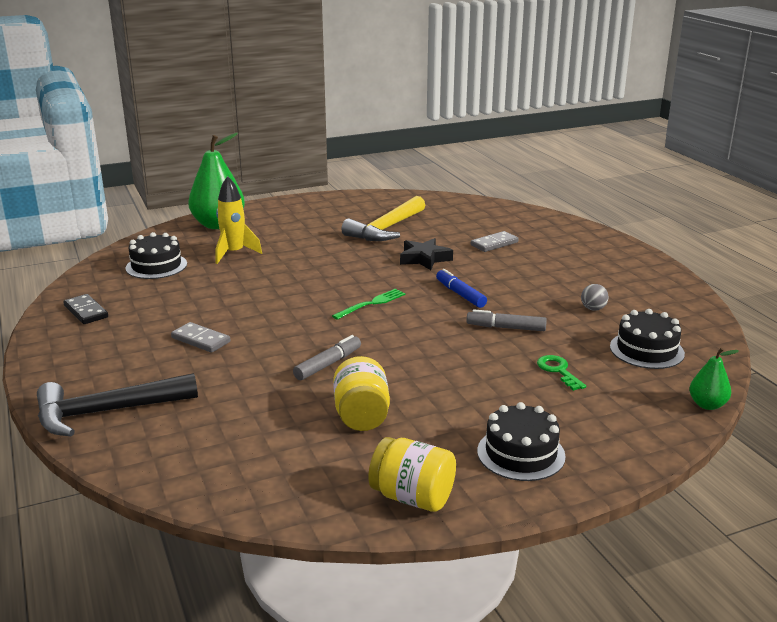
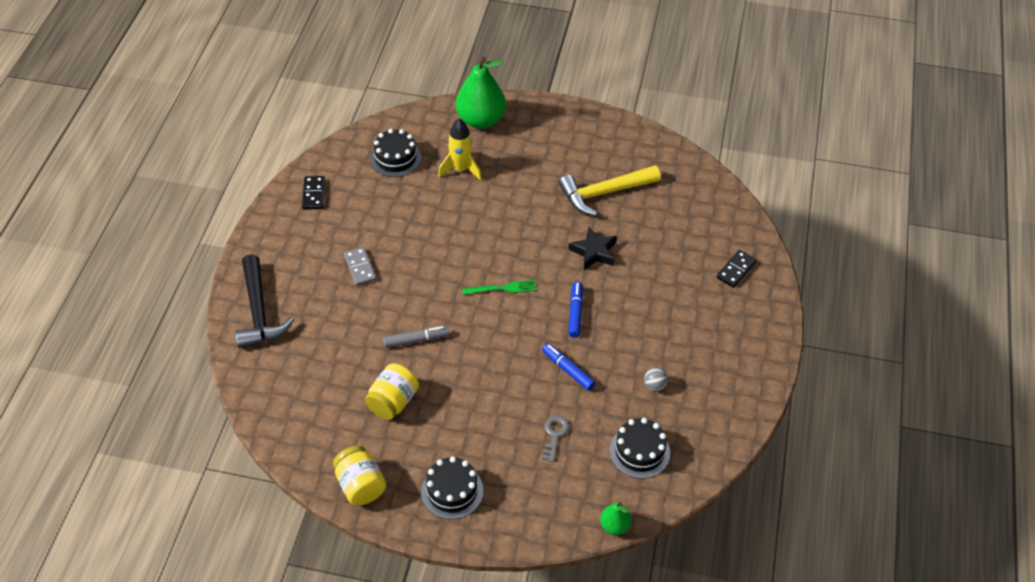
camera: 35 degrees right, 25 degrees up
(107, 412) = (259, 311): black hammer -> black hammer turned 120 degrees counterclockwise
(494, 244) = (670, 260): grey domino -> none
(506, 328) = (568, 370): grey marker -> blue marker
(552, 232) = (736, 270): none -> black domino
(558, 371) = (554, 435): green key -> grey key

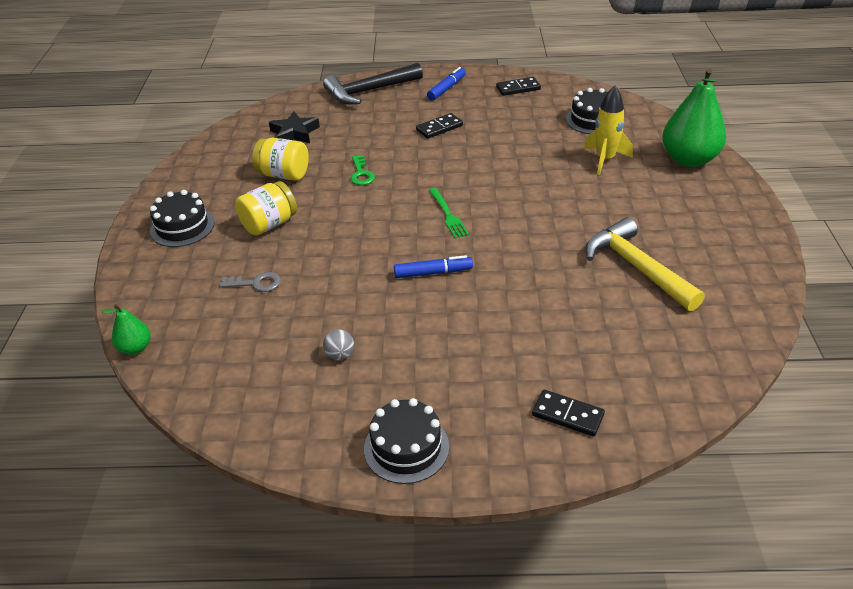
camera: 80 degrees right, 10 degrees down
(360, 268) = (439, 128): grey domino -> black domino
(360, 485) = (188, 175): yellow jar -> yellow jar (269, 224)
(416, 340) = (361, 174): grey marker -> green key
(568, 370) = (347, 279): blue marker -> blue marker (446, 88)
(594, 252) = (534, 273): black star -> black star (294, 133)
(639, 451) = (239, 355): black cake -> black cake (406, 447)

